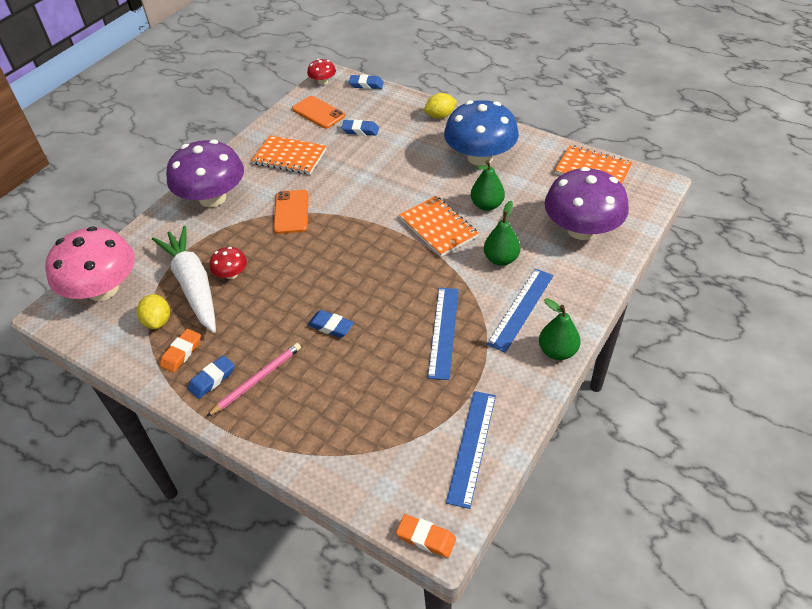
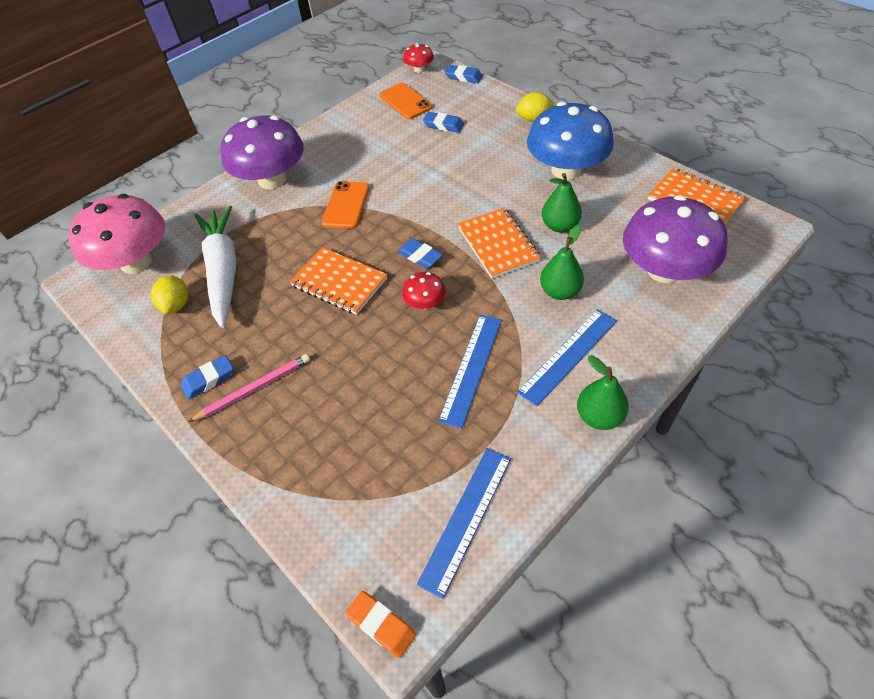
camera: 15 degrees right, 5 degrees up
(181, 353) = (188, 344): orange eraser -> none
(231, 274) = (265, 264): red mushroom -> red mushroom (425, 303)
(289, 157) = (362, 145): orange notebook -> orange notebook (339, 282)
(331, 326) = (349, 340): blue eraser -> blue eraser (420, 256)

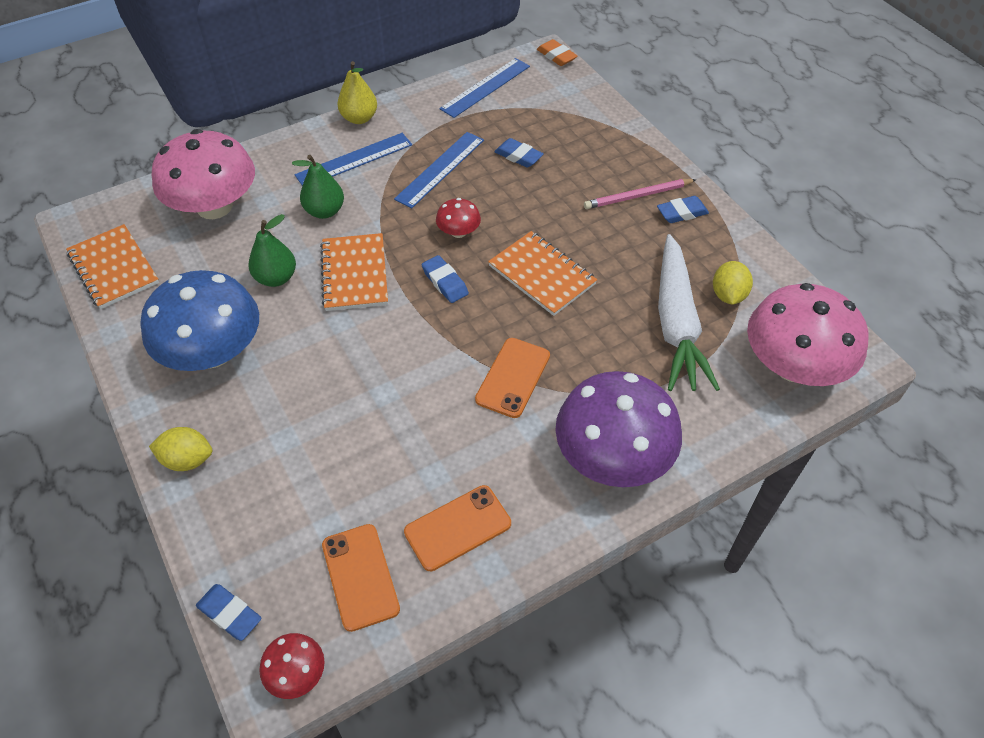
camera: 170 degrees left, 0 degrees up
(360, 129) = (458, 528): none -> orange phone
(443, 125) = (324, 491): blue eraser -> blue eraser (518, 156)
(599, 416) = (359, 118): green pear -> yellow pear
(664, 270) = (214, 206): purple mushroom -> pink mushroom

